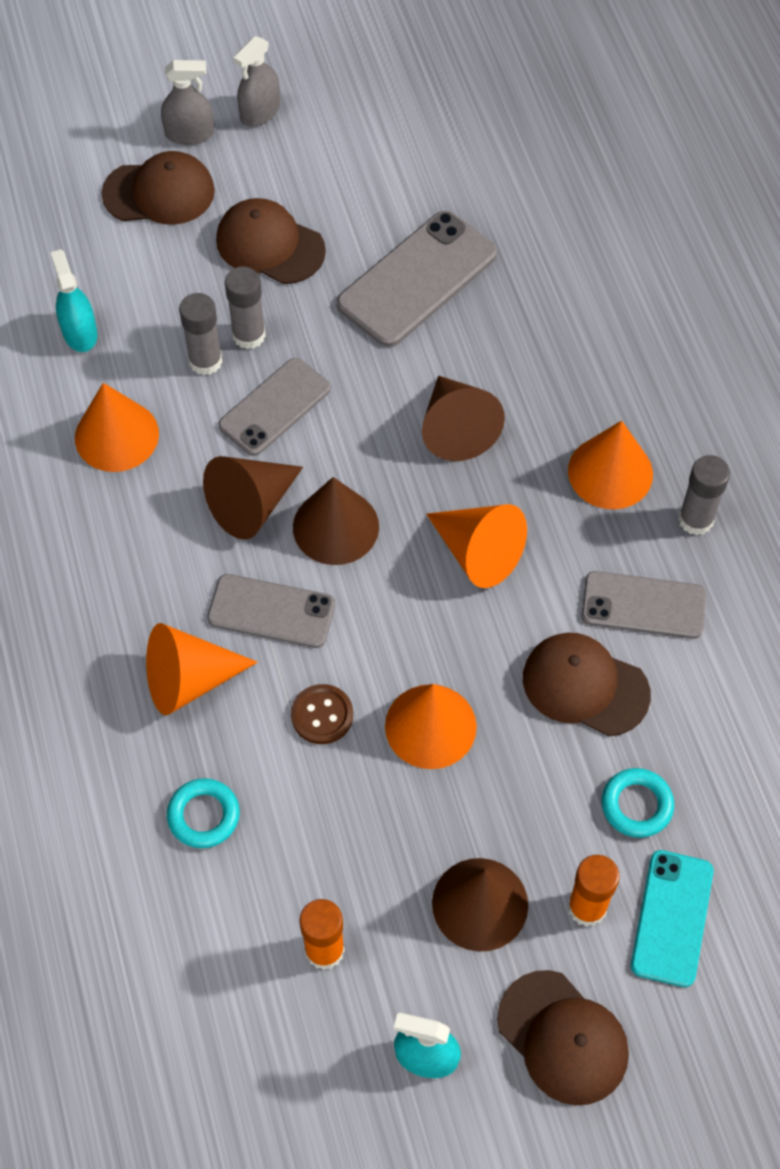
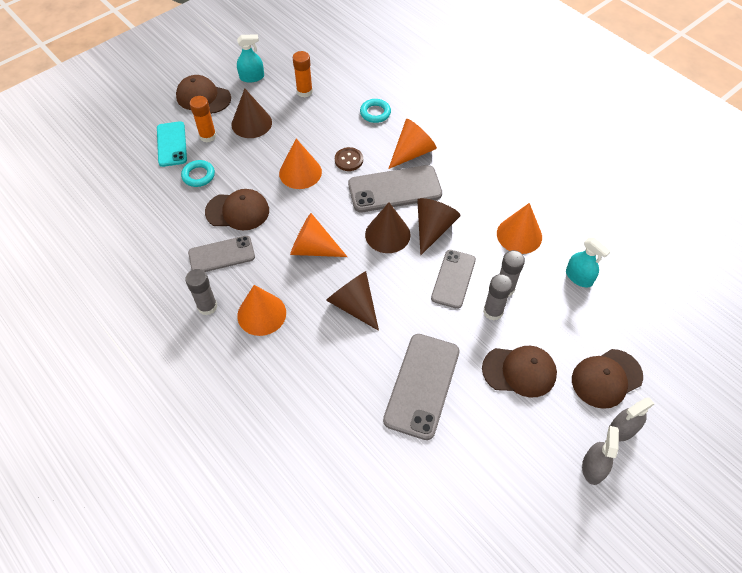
camera: 155 degrees right, 5 degrees down
(271, 611) = (394, 189): grey phone -> grey phone, size x1.50

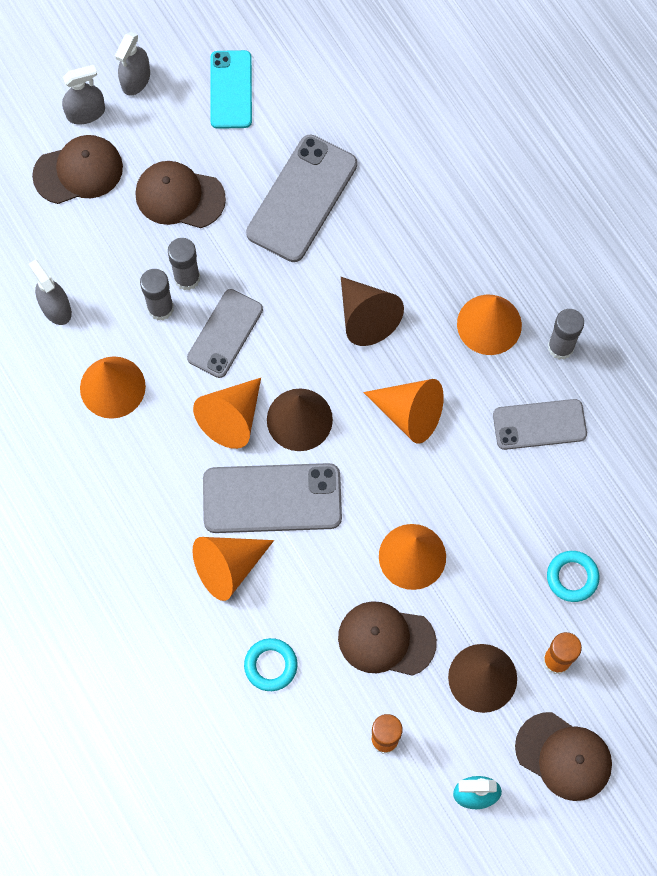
camera: 170 degrees left, 15 degrees up
(172, 144) = (616, 652): turquoise phone -> turquoise phone (231, 90)
(237, 211) = (513, 497): brown cap -> brown cap (386, 639)
(349, 160) = (332, 568): brown button -> none
(433, 228) = (232, 418): brown cone -> orange cone
(579, 277) = (56, 308): turquoise spray bottle -> grey spray bottle

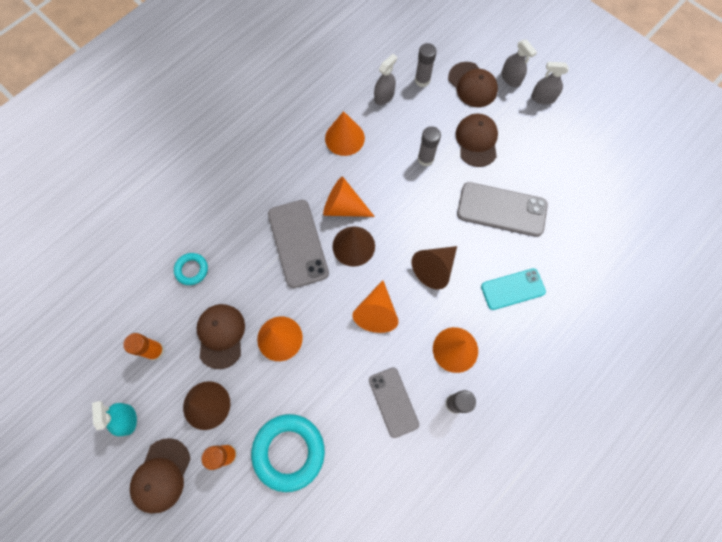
camera: 75 degrees right, 0 degrees up
(160, 308) = (401, 150): grey glue stick -> grey glue stick (422, 80)
(225, 333) = (397, 189): grey phone -> none
(228, 567) = (249, 229): orange cone -> none
(231, 90) = (558, 150): turquoise phone -> turquoise phone (512, 289)
(572, 577) = (289, 451): turquoise ring -> turquoise ring, size x1.93

